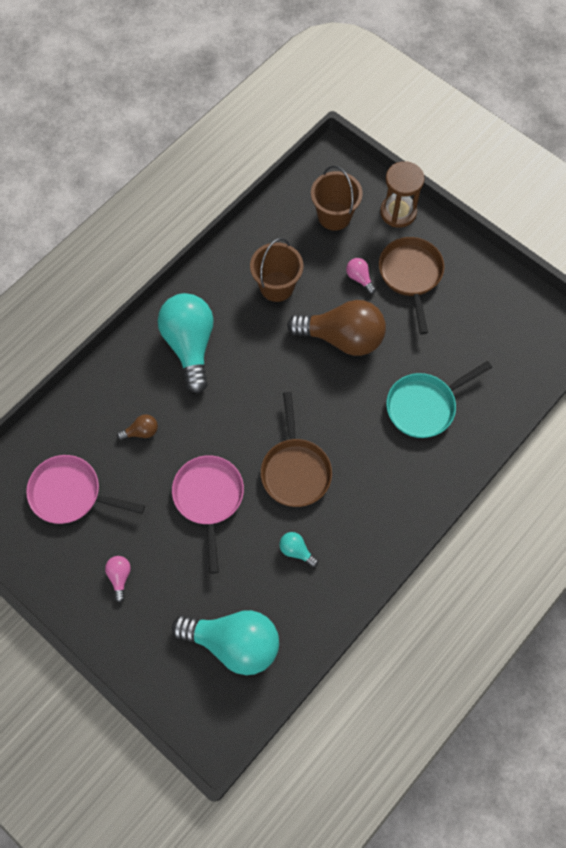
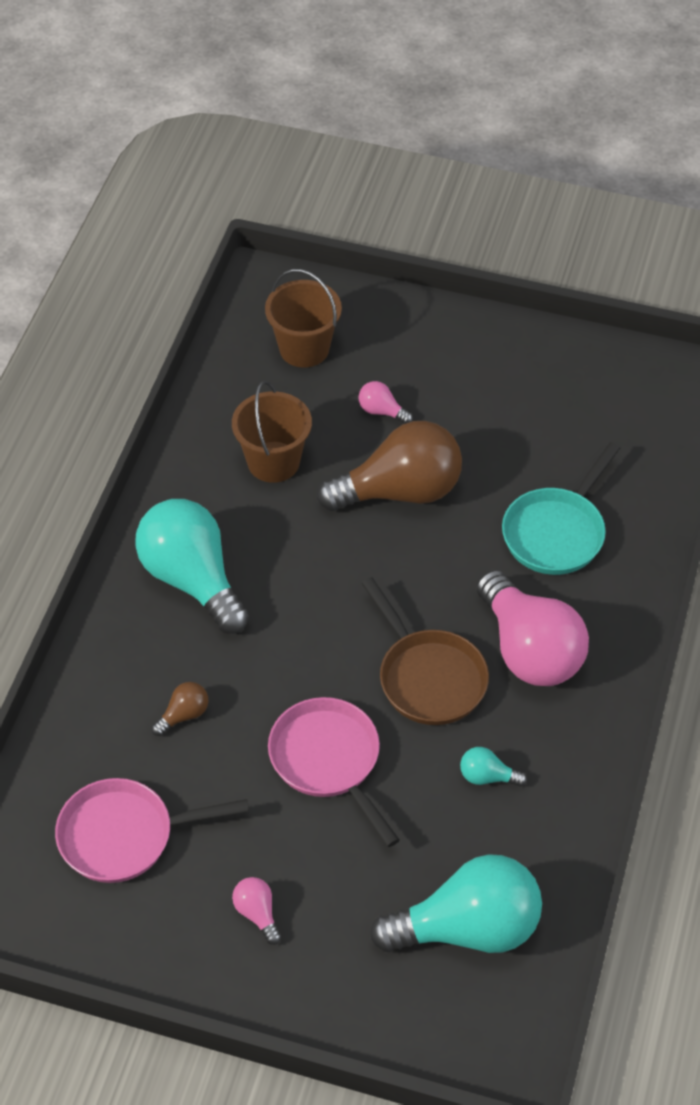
camera: 25 degrees left, 15 degrees down
(365, 479) = (529, 650): none -> pink light bulb
(398, 212) = (388, 314): brown hourglass -> none
(411, 275) = (448, 383): brown pan -> none

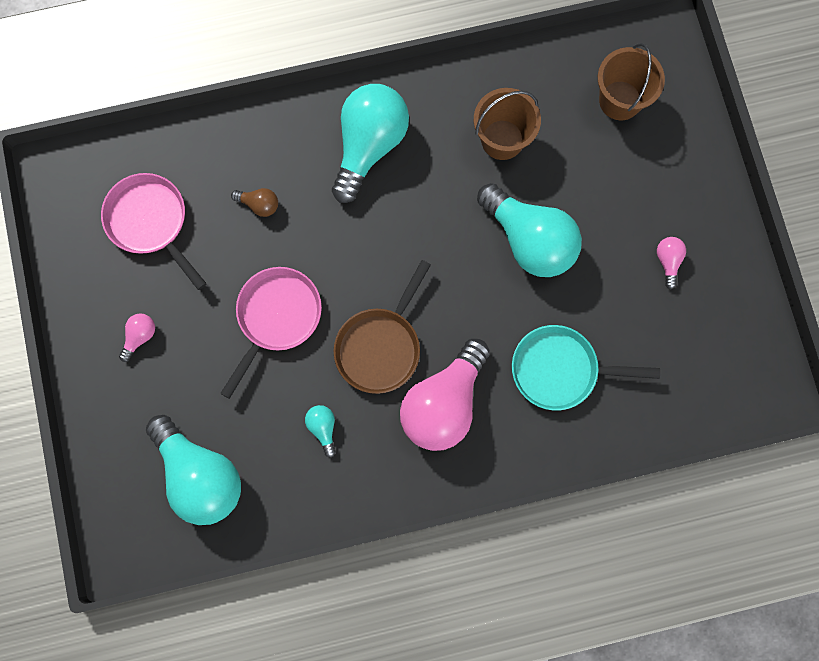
camera: 60 degrees right, 25 degrees up
(381, 411) = (595, 187): pink light bulb -> pink light bulb (668, 261)
(400, 491) = (529, 240): brown light bulb -> turquoise light bulb

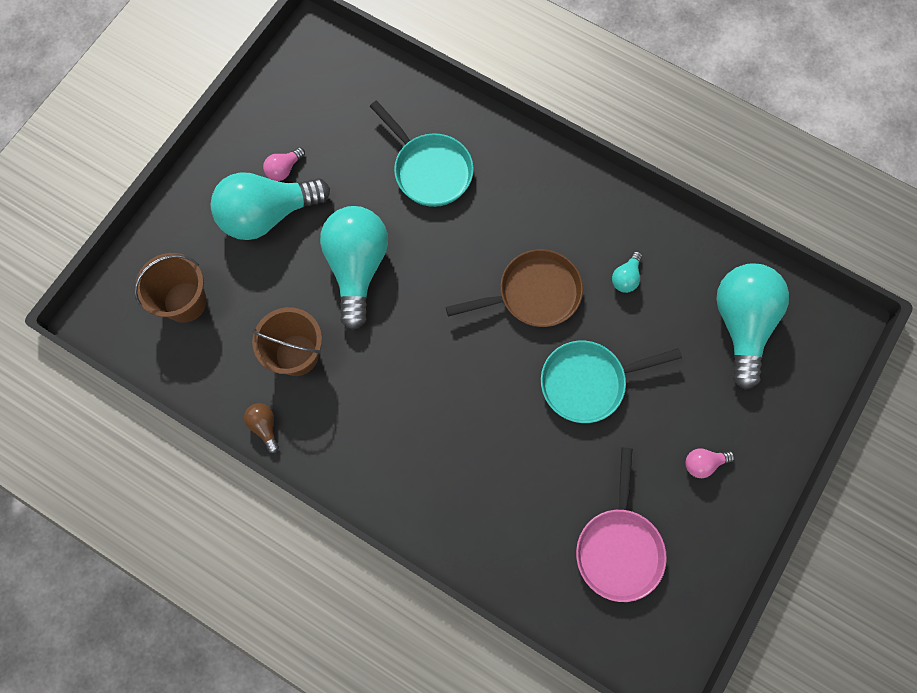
camera: 135 degrees left, 5 degrees down
(259, 205) = (522, 480): brown light bulb -> brown light bulb (264, 427)
(276, 317) = (588, 382): pink pan -> turquoise pan
(369, 146) = (395, 445): turquoise light bulb -> turquoise light bulb (267, 215)
(444, 403) = (528, 219): pink light bulb -> none

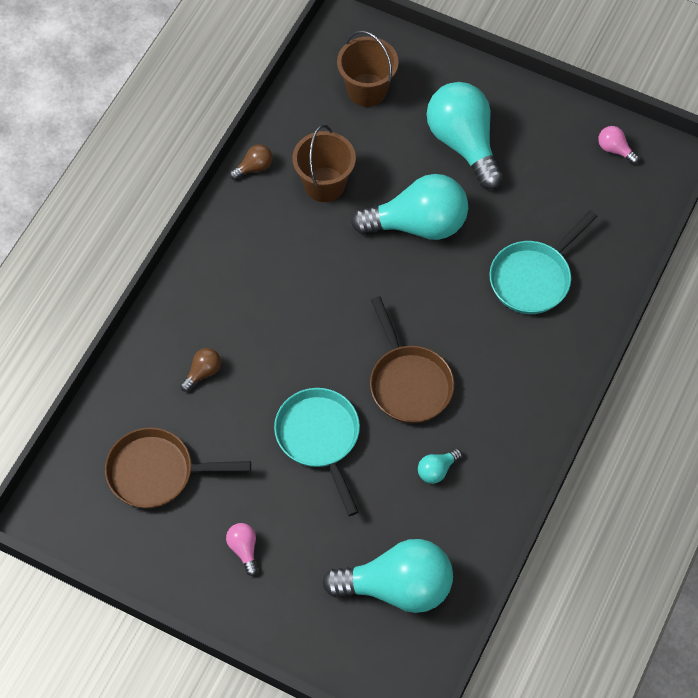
camera: 85 degrees right, 10 degrees down
(284, 169) = (514, 151): pink light bulb -> pink light bulb (615, 149)
(508, 494) = (203, 372): none -> brown light bulb
(619, 548) = (157, 472): pink pan -> brown pan
(626, 277) = (437, 470): turquoise light bulb -> turquoise light bulb turned 60 degrees counterclockwise

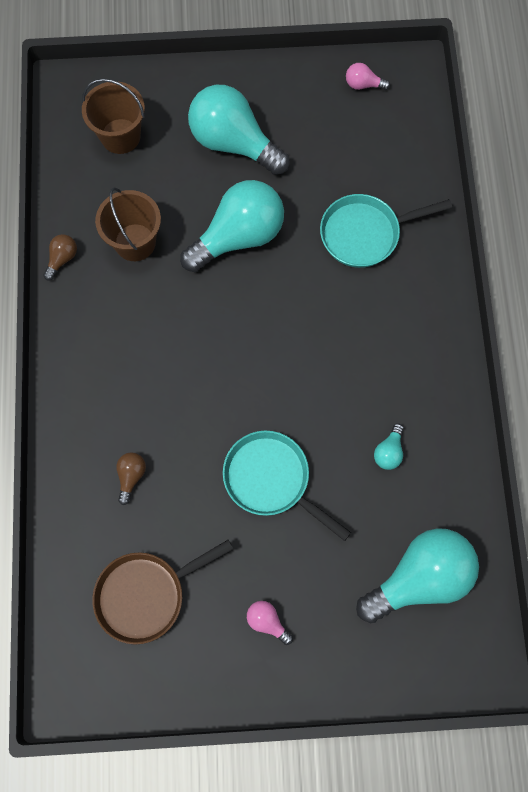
camera: 30 degrees left, 10 degrees up
(409, 383) = (317, 385): brown pan -> none
(533, 278) = (365, 233): turquoise pan -> turquoise pan turned 60 degrees clockwise

